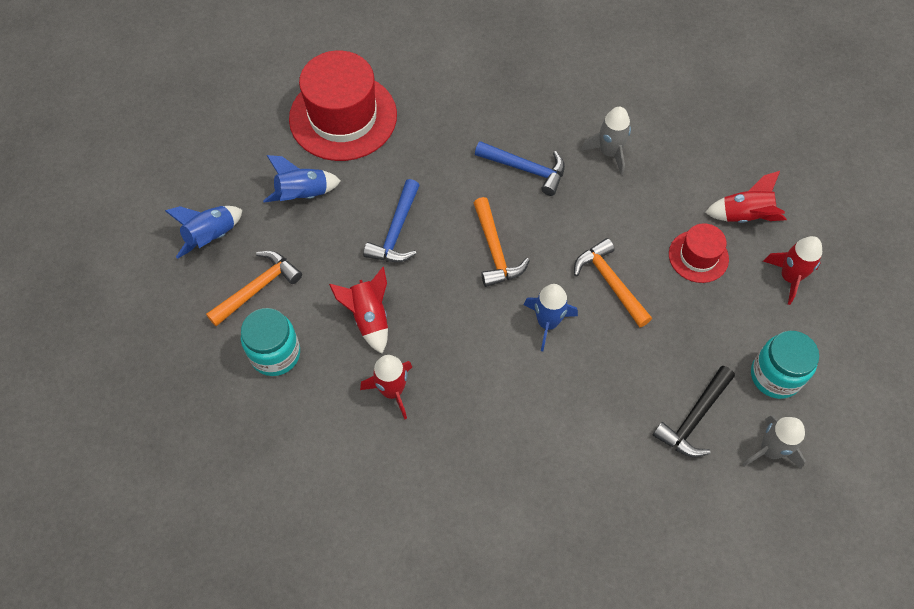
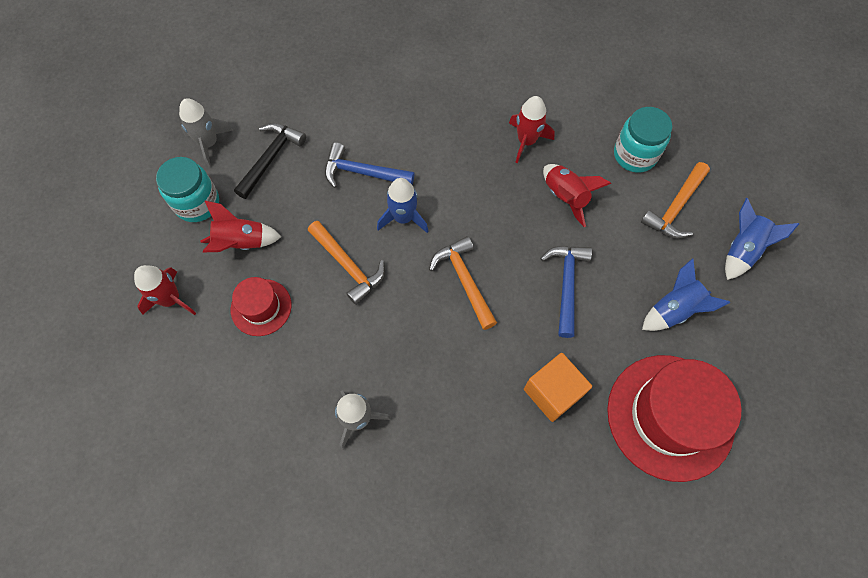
camera: 170 degrees right, 5 degrees up
(436, 148) = (553, 392): none -> orange cube
(525, 169) = (449, 381): blue hammer -> blue hammer (363, 173)
(744, 216) = (209, 362): red rocket -> red rocket (241, 242)

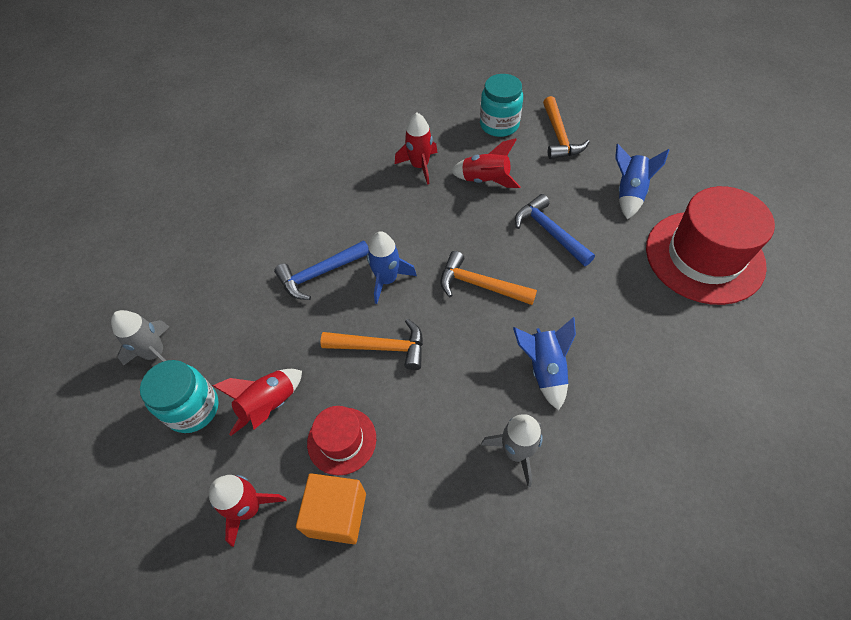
camera: 40 degrees left, 10 degrees down
(270, 158) = (228, 322): black hammer -> none
(553, 392) = (622, 305): orange cube -> orange cube (337, 514)
(742, 249) = (623, 131): blue rocket -> blue rocket (544, 369)

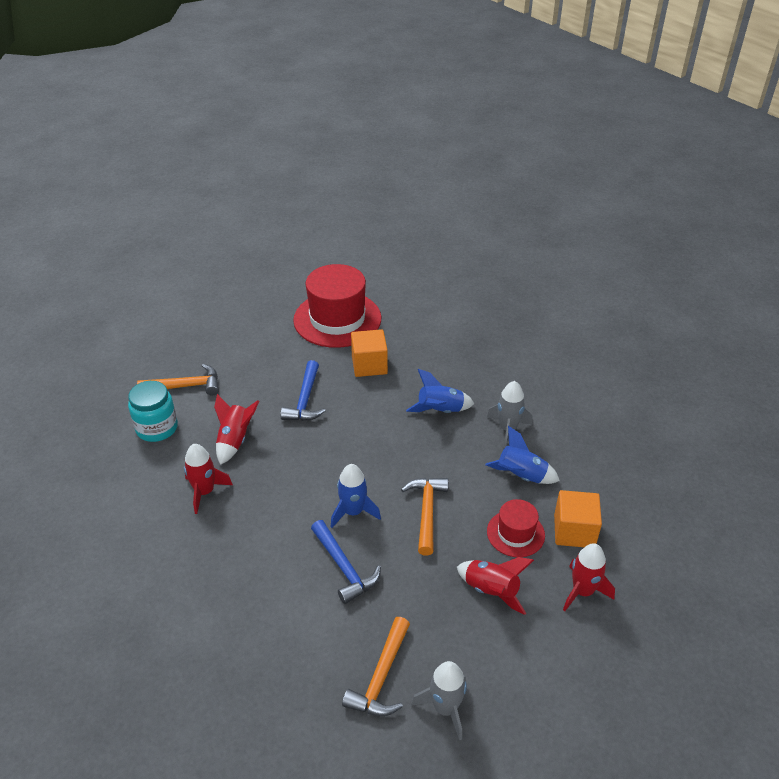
camera: 95 degrees left, 15 degrees down
(193, 408) = (502, 655): turquoise jar -> none
(480, 285) = (361, 446): orange hammer -> orange hammer (381, 677)
(549, 232) = (305, 400): blue hammer -> blue hammer turned 45 degrees counterclockwise
(620, 292) = (369, 365): none -> orange cube
(629, 193) = (267, 349): blue rocket -> blue rocket (521, 476)

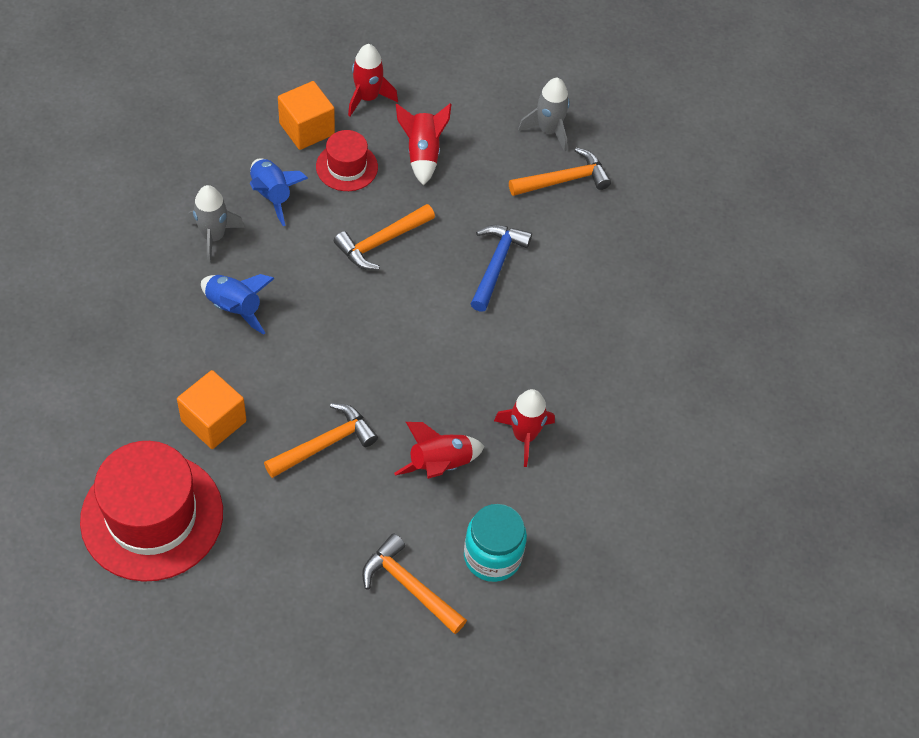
camera: 135 degrees left, 15 degrees up
(305, 400) = (325, 444): blue hammer -> orange hammer
(353, 512) = (433, 297): blue rocket -> none

